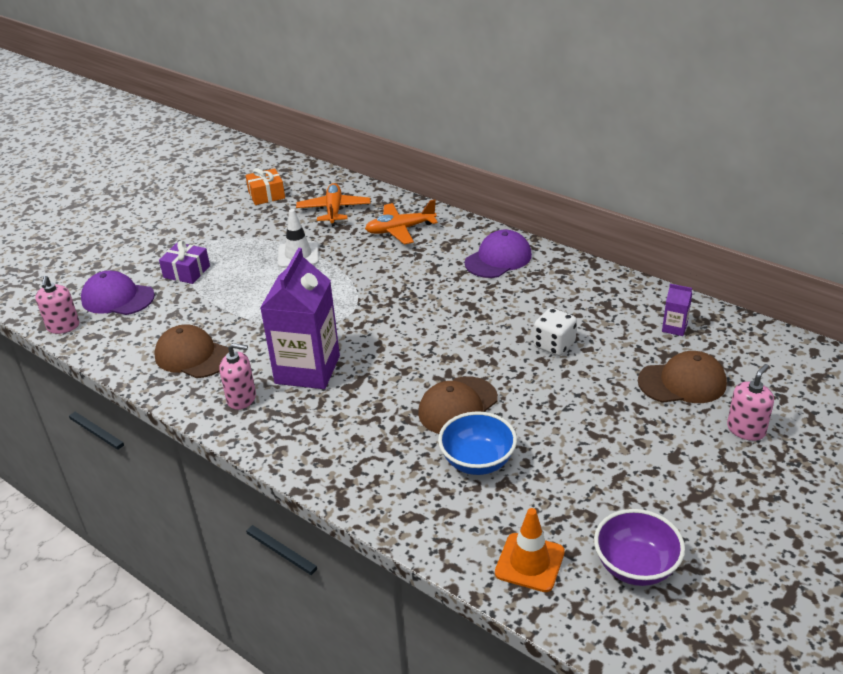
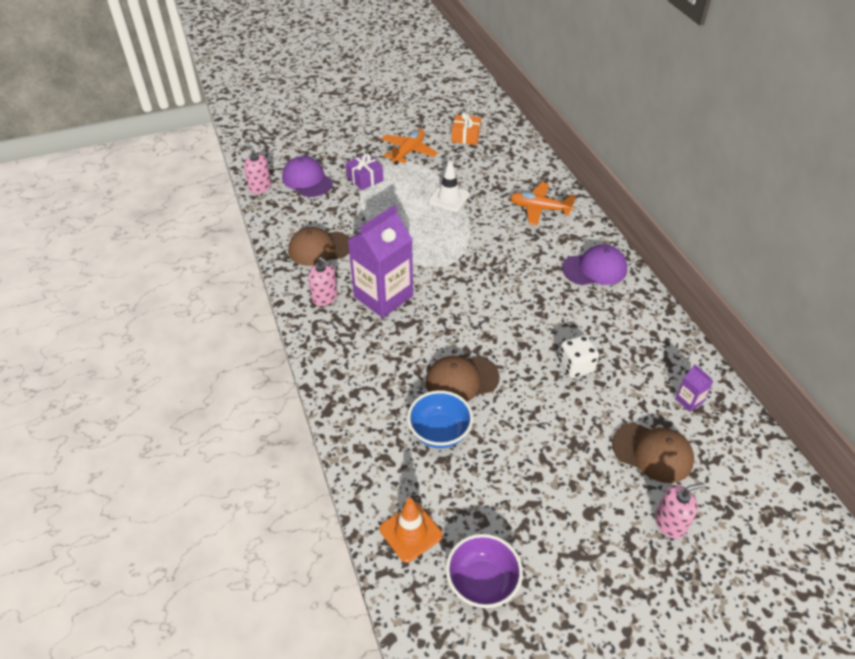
camera: 30 degrees right, 10 degrees up
(63, 326) = (260, 187): pink soap dispenser -> pink soap dispenser turned 105 degrees clockwise
(192, 356) = (319, 248): brown cap -> brown cap turned 75 degrees counterclockwise
(334, 210) = (504, 170): orange plane -> orange plane (408, 152)

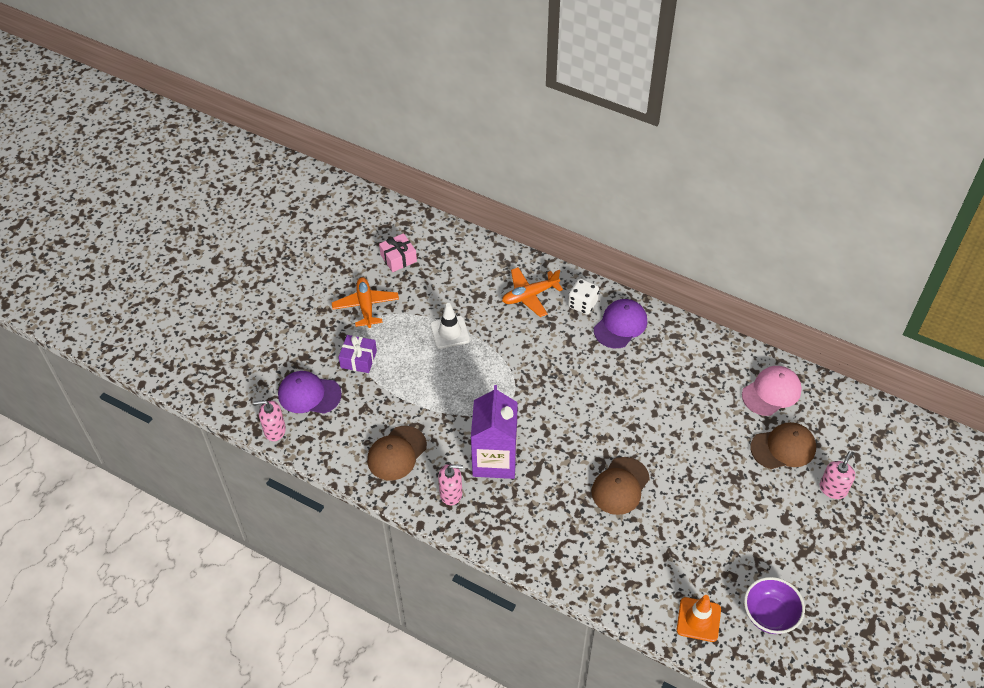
camera: 40 degrees left, 5 degrees up
(439, 432) = (645, 537): blue bowl -> none
(466, 136) = (398, 258): orange gift -> pink gift
(576, 366) = (682, 418): white dice -> white dice (582, 304)
(689, 401) = (771, 392): purple carton -> pink cap

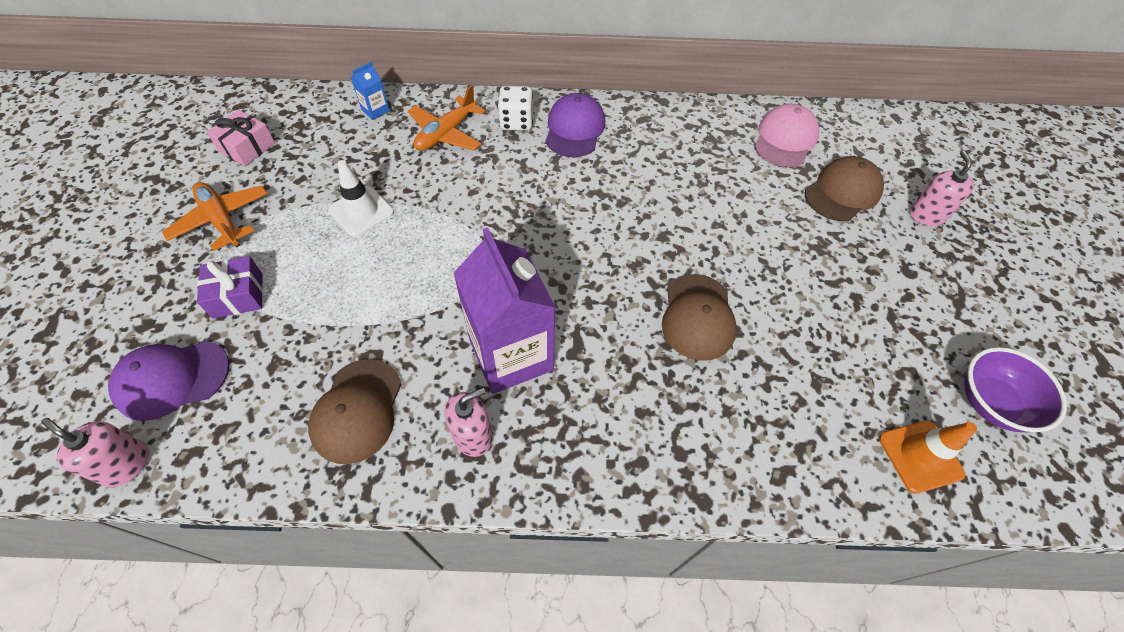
camera: 30 degrees left, 5 degrees up
(274, 430) = (126, 464): pink soap dispenser -> pink soap dispenser turned 60 degrees clockwise
(491, 259) = (375, 110): none -> blue carton

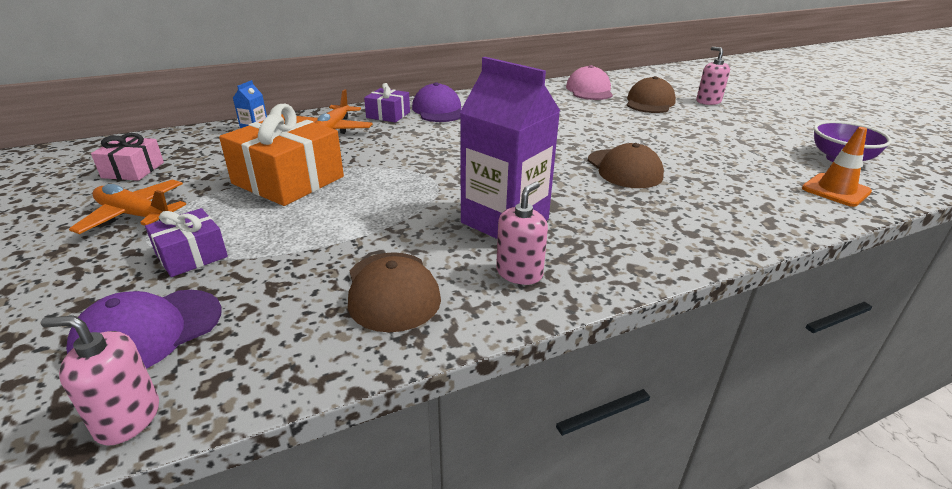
camera: 25 degrees left, 25 degrees down
(361, 211) = (288, 180): white traffic cone -> orange gift
(516, 122) = (388, 115): white dice -> purple gift

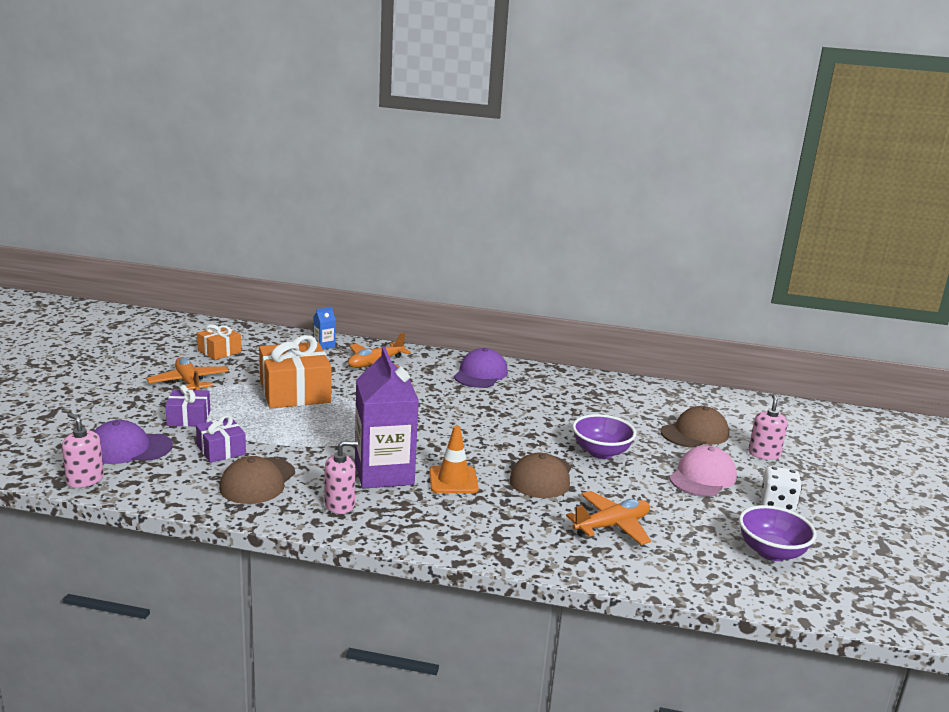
camera: 35 degrees right, 10 degrees down
(133, 170) = (219, 351): pink gift -> orange gift
(388, 115) = (434, 365): purple gift -> purple gift (221, 450)
(589, 90) = (657, 401): pink cap -> pink cap (702, 477)
(625, 135) = (601, 452): none -> purple bowl
(736, 185) = (612, 526): none -> orange plane
(777, 128) = (777, 504): none -> white dice
(836, 190) = (696, 568): orange traffic cone -> orange traffic cone (453, 480)

